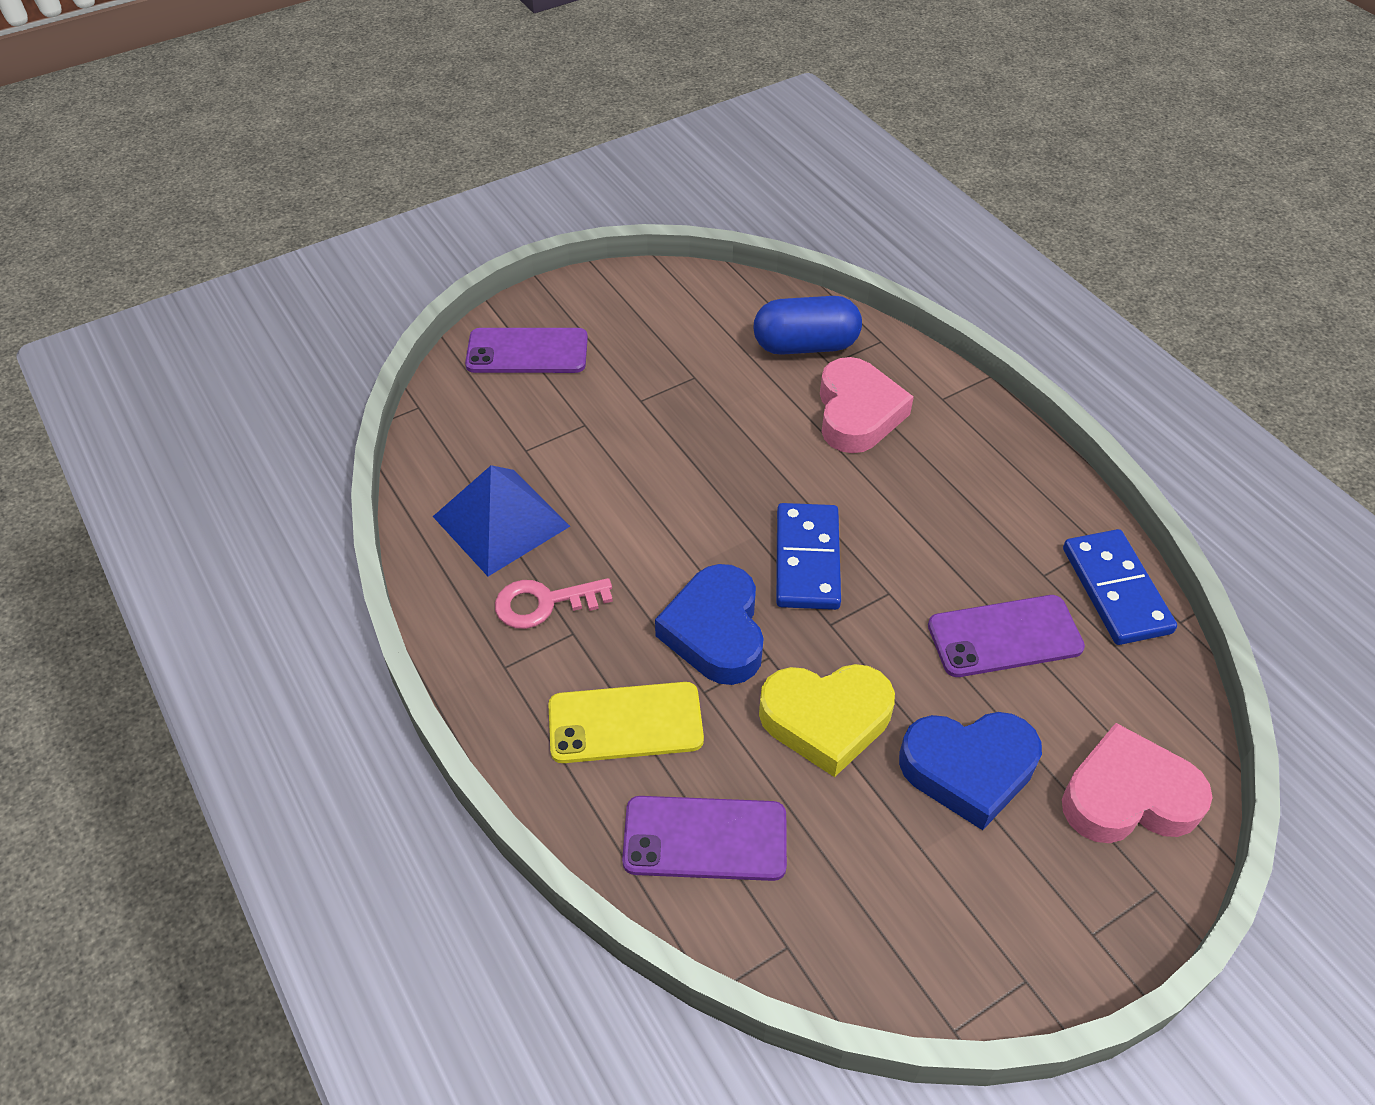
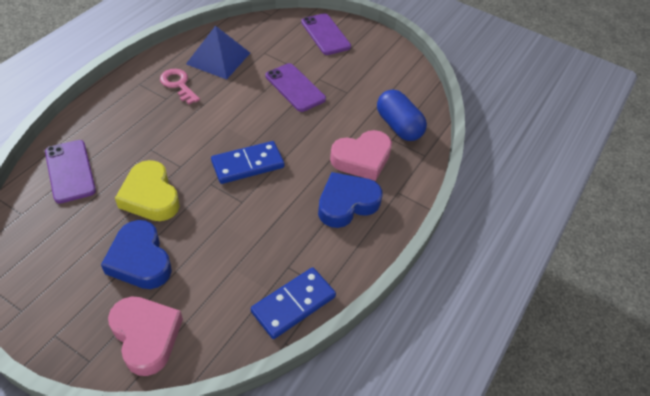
camera: 60 degrees right, 0 degrees up
(625, 723) = (123, 128): yellow phone -> none
(715, 631) = (187, 143): blue heart -> blue heart (346, 203)
(1005, 637) = (234, 257): purple phone -> purple phone (295, 87)

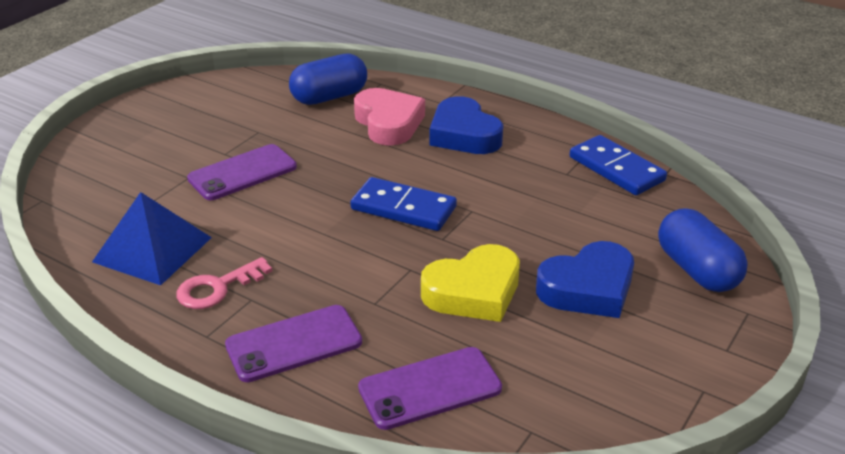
camera: 85 degrees left, 15 degrees down
(146, 336) = (697, 270): pink heart -> blue capsule
(248, 164) = (403, 208): blue domino -> blue domino turned 45 degrees counterclockwise
(325, 34) = (117, 147): purple phone -> purple phone (294, 344)

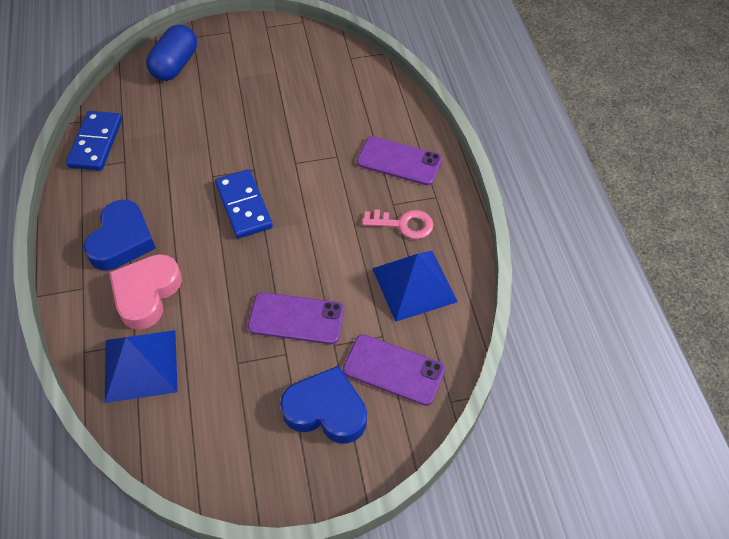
camera: 135 degrees left, 20 degrees up
(329, 97) = (140, 365): blue capsule -> blue pyramid
(430, 388) = (366, 99): purple phone -> purple phone (393, 369)
(474, 292) = (285, 127): yellow heart -> none
(588, 288) = (234, 92): blue heart -> blue heart (326, 410)

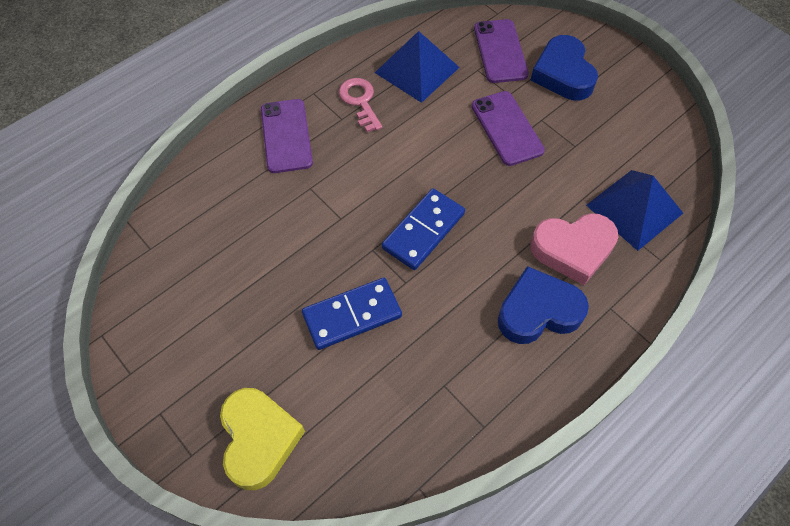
camera: 120 degrees left, 5 degrees up
(96, 143) = (440, 438): blue domino -> blue domino (352, 315)
(175, 65) = (259, 439): blue capsule -> yellow heart

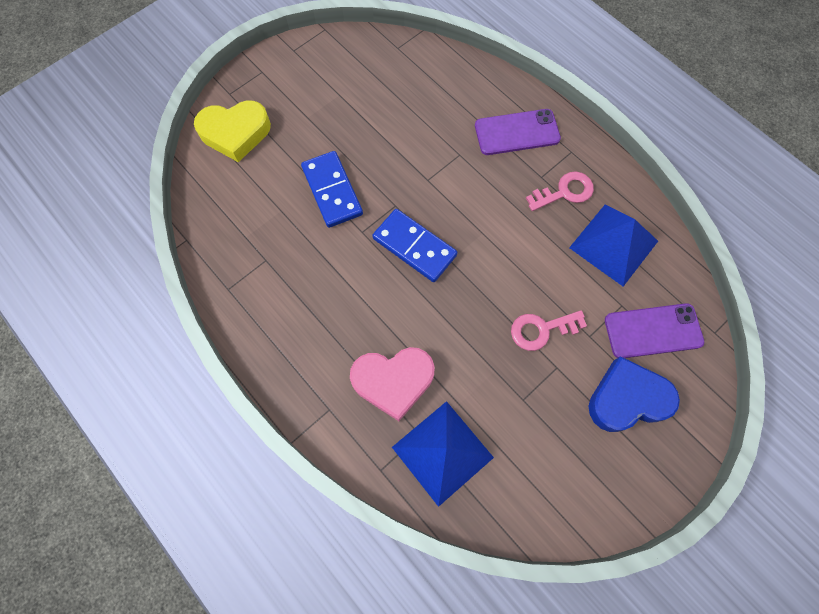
camera: 90 degrees right, 10 degrees up
(506, 128) = (541, 330): purple phone -> pink key
(538, 311) = (328, 342): blue heart -> none
(573, 249) = (393, 381): pink heart -> pink heart turned 90 degrees counterclockwise

